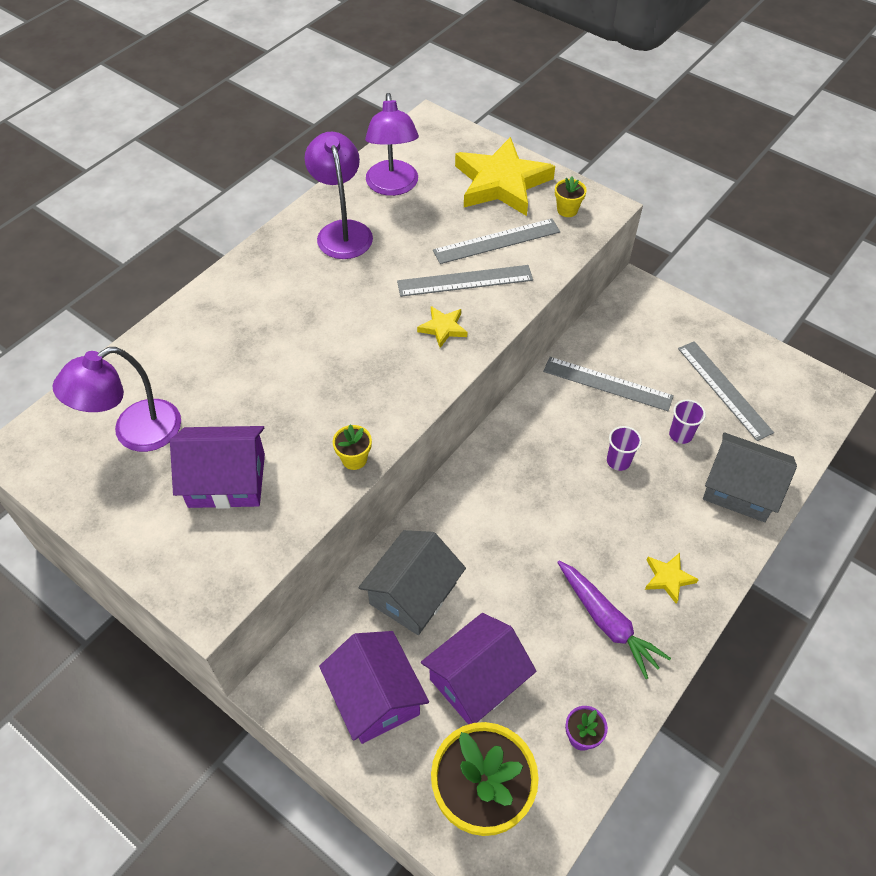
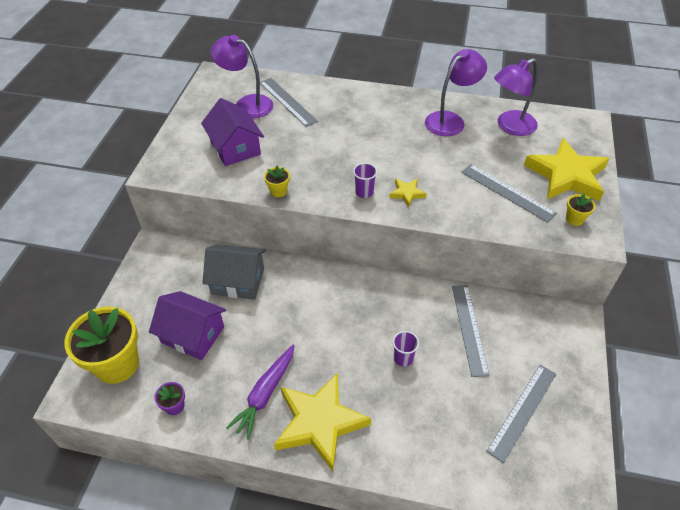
camera: 65 degrees right, 5 degrees down
(375, 697) = (163, 289): purple house -> none
(465, 281) = (456, 189): grey ruler -> grey ruler (287, 101)
(668, 578) = (319, 422): yellow star -> yellow star, size x2.28
(680, 434) = (455, 392): purple cup -> purple cup (364, 192)
(740, 489) = (429, 451): grey house -> none

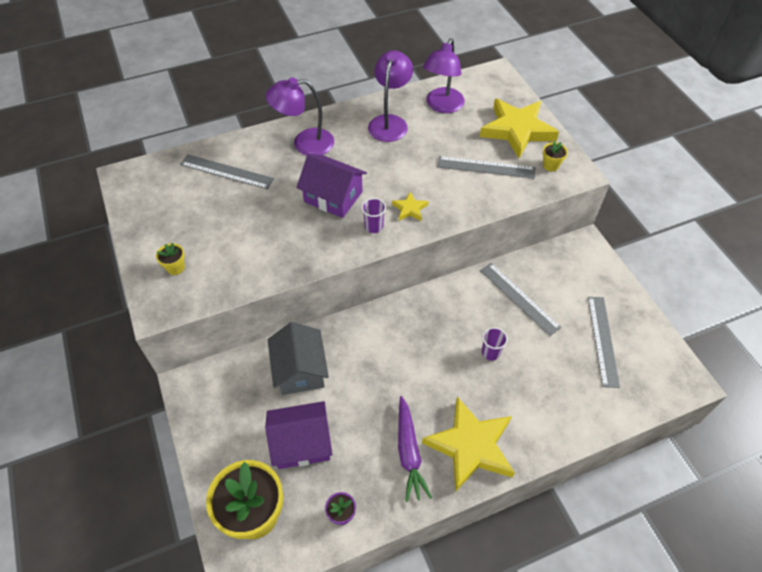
camera: 35 degrees left, 5 degrees up
(235, 148) = (217, 244): purple house -> purple house (333, 197)
(238, 281) = (300, 370): grey house -> grey house turned 75 degrees counterclockwise
(246, 104) = (188, 193): purple lamp -> purple lamp (304, 143)
(278, 191) = (297, 265): yellow flower pot -> yellow flower pot (175, 267)

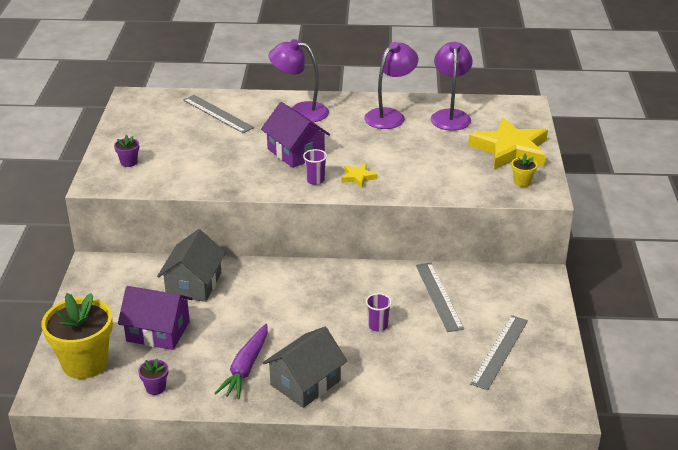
camera: 25 degrees right, 20 degrees down
(175, 267) = (129, 162): yellow flower pot -> purple flower pot
(442, 106) = (450, 116): purple lamp -> purple lamp turned 135 degrees clockwise
(470, 446) = (305, 383): yellow star -> grey house
(486, 167) = (455, 168): grey ruler -> none

